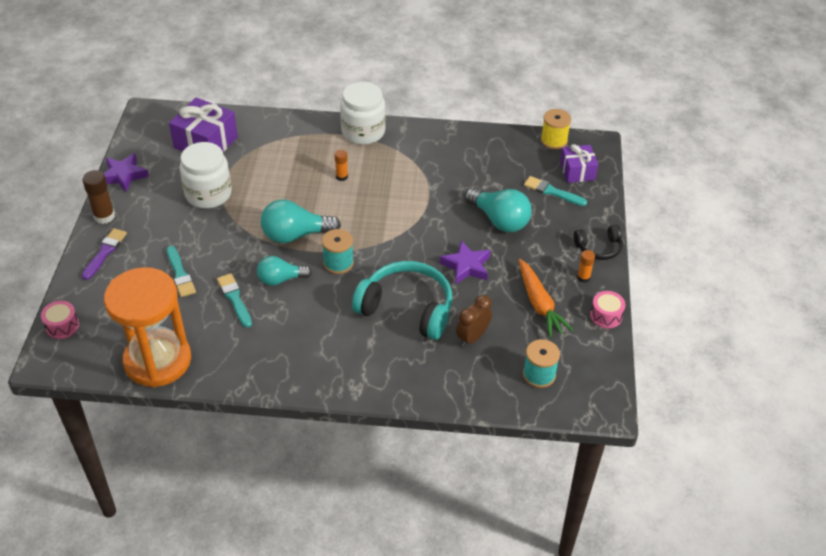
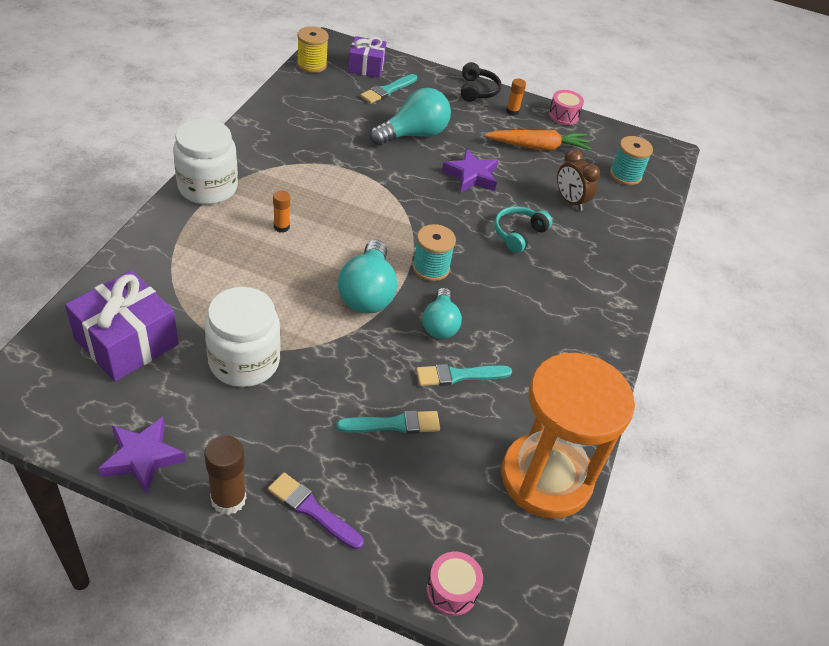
camera: 80 degrees left, 0 degrees up
(407, 308) = (518, 234): turquoise headphones -> turquoise headphones, size x0.53

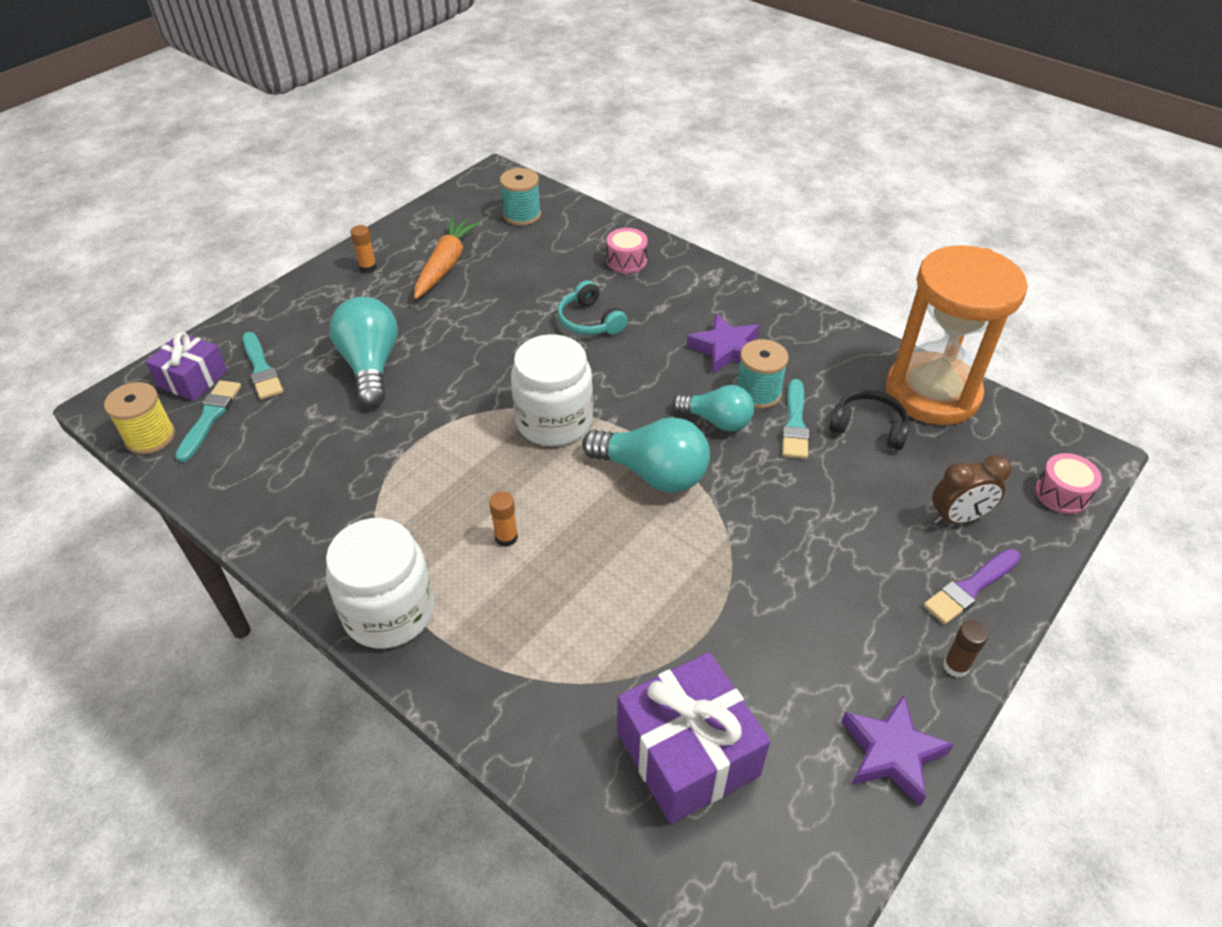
camera: 65 degrees left, 0 degrees up
(228, 499) = (955, 666): brown glue stick -> brown glue stick, size x0.61
(244, 362) = (745, 618): white jar -> white jar (554, 421)
(394, 424) = (857, 493): turquoise brush -> turquoise brush (210, 417)
(431, 268) = (625, 407): turquoise spool -> turquoise spool (758, 393)
(471, 176) = (475, 333): purple star -> purple star (725, 349)
(477, 90) = (309, 286): black headphones -> black headphones (868, 427)
(563, 115) = (396, 229): pink drum -> pink drum (626, 261)
(570, 201) = (549, 267): brown clock -> brown clock (958, 518)

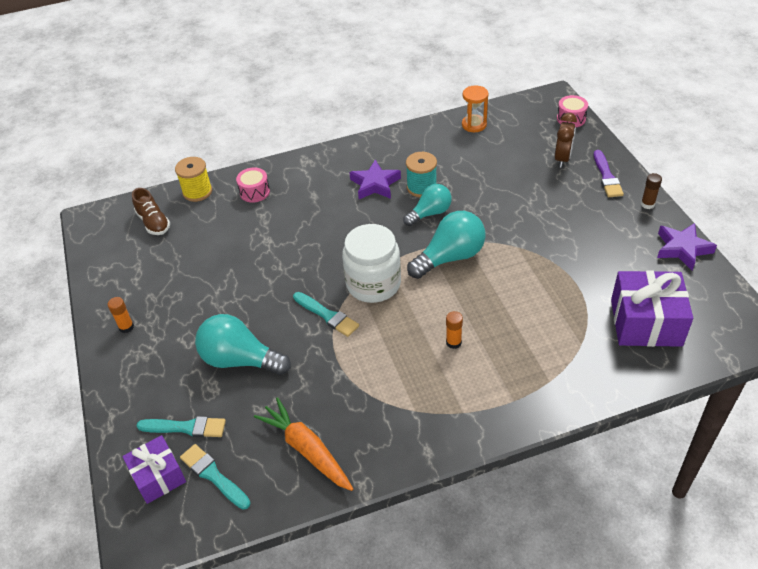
camera: 55 degrees left, 0 degrees up
(150, 437) = (204, 522): yellow spool -> yellow spool (197, 192)
(389, 612) = (475, 421): white jar -> none
(445, 265) = (168, 282): orange carrot -> orange carrot (306, 449)
(522, 215) = (153, 222): turquoise spool -> brown shoe
(590, 321) = (296, 232): turquoise headphones -> none
(795, 423) = (456, 184): turquoise brush -> turquoise brush (327, 315)
(868, 427) = (480, 159): black headphones -> none
(932, 393) = (474, 125): orange hourglass -> orange hourglass, size x0.44

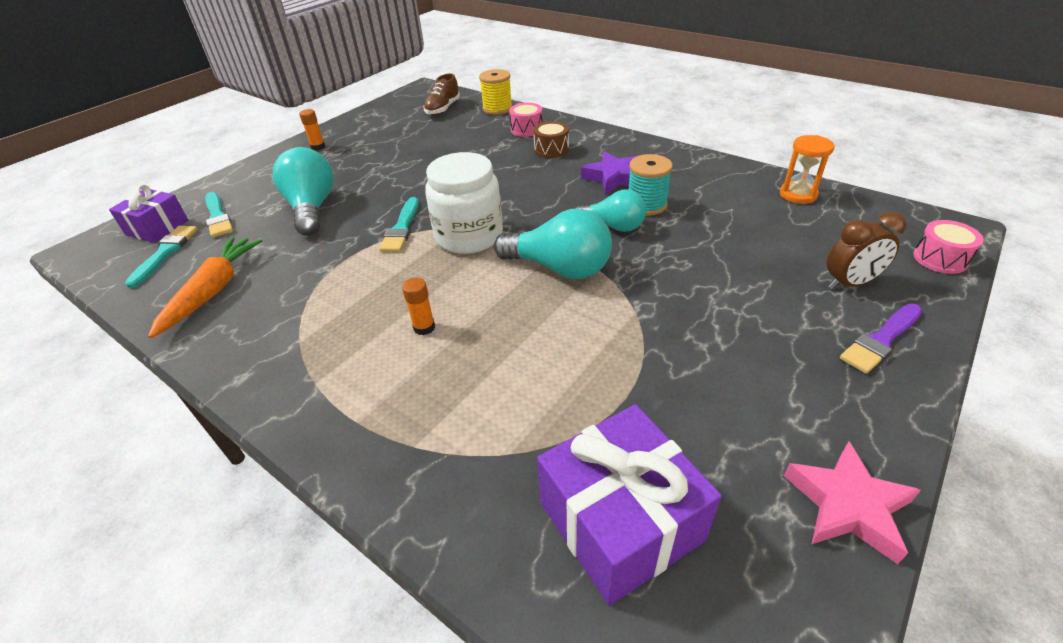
camera: 55 degrees right, 5 degrees down
(302, 194) = (551, 149): none -> brown drum
(647, 204) = (890, 412): brown glue stick -> none
(682, 249) = (848, 505): purple star -> pink star

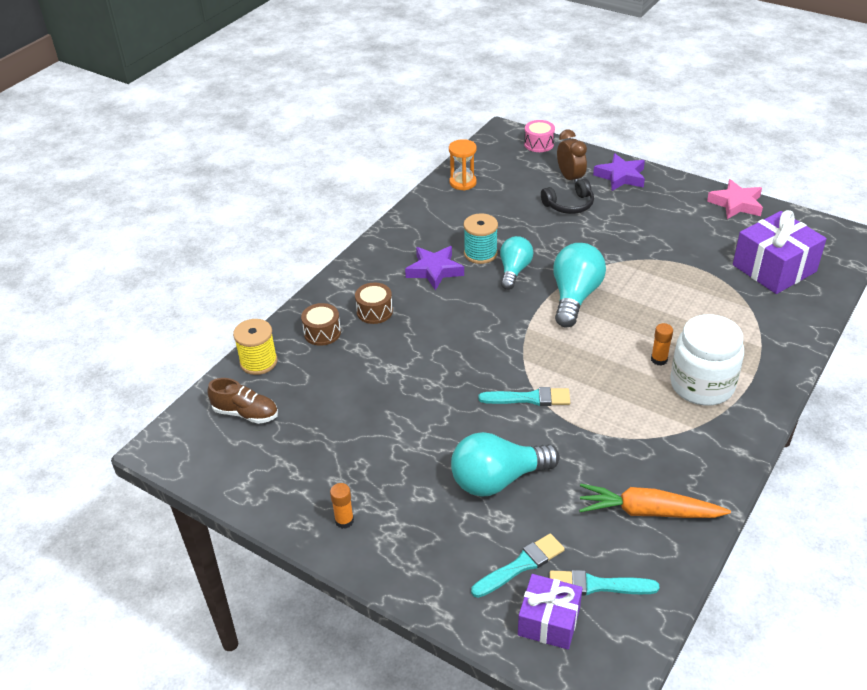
camera: 95 degrees left, 0 degrees up
(469, 236) = (537, 351): white jar -> white jar (702, 385)
(526, 129) = (322, 333): pink drum -> brown drum
(772, 277) = (569, 205): none -> black headphones
(881, 340) = (620, 176): purple brush -> purple star

